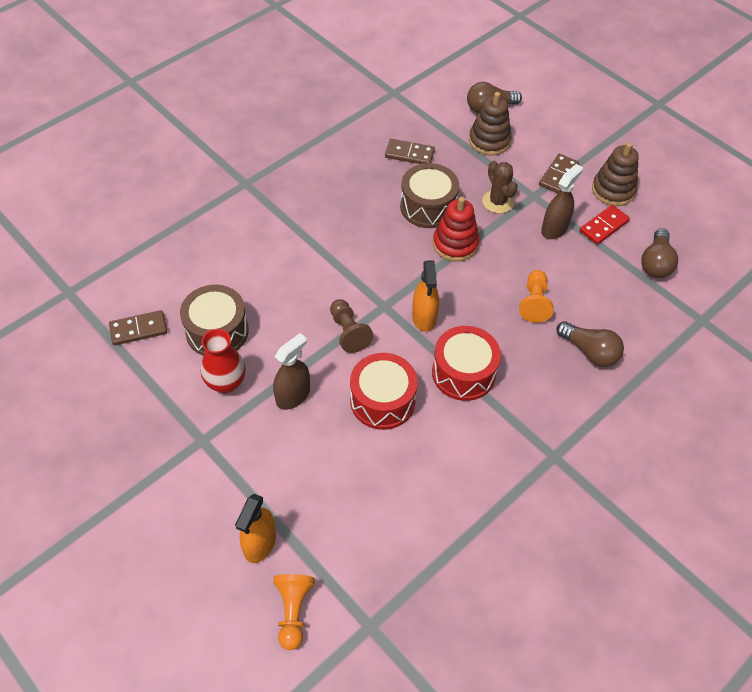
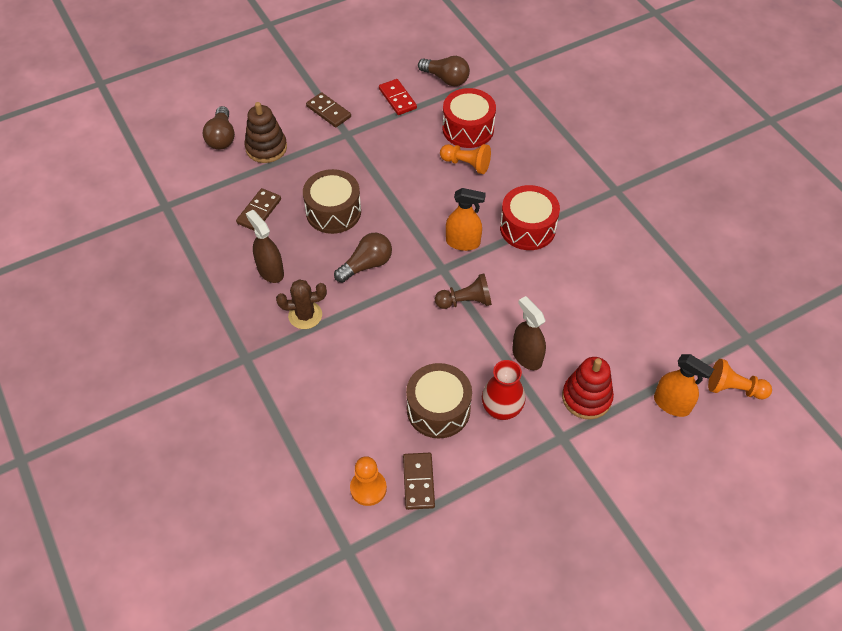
camera: 75 degrees left, 0 degrees up
(128, 294) = (368, 488): none -> orange pawn
(382, 400) = (544, 290): red drum -> red drum (468, 129)
(455, 244) = (385, 202): red stacking toy -> red stacking toy (586, 397)
(497, 202) = (345, 160): brown cactus -> brown cactus (305, 315)
(554, 229) = (390, 130): brown spray bottle -> brown spray bottle (270, 271)
(590, 351) = (523, 143): brown light bulb -> brown light bulb (366, 265)
(613, 190) = (359, 81): brown stacking toy -> none

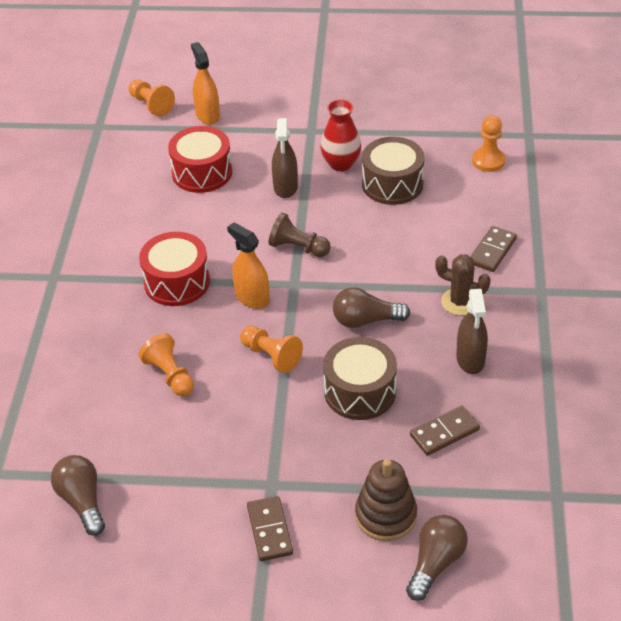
camera: 145 degrees left, 10 degrees down
(397, 98) = (168, 503): red domino -> none
(412, 207) = (271, 356): none -> orange pawn
(418, 482) = (445, 149): brown domino -> brown domino (492, 251)
(468, 129) = (126, 417): red drum -> red drum (202, 172)
(586, 397) = (266, 144): red stacking toy -> none

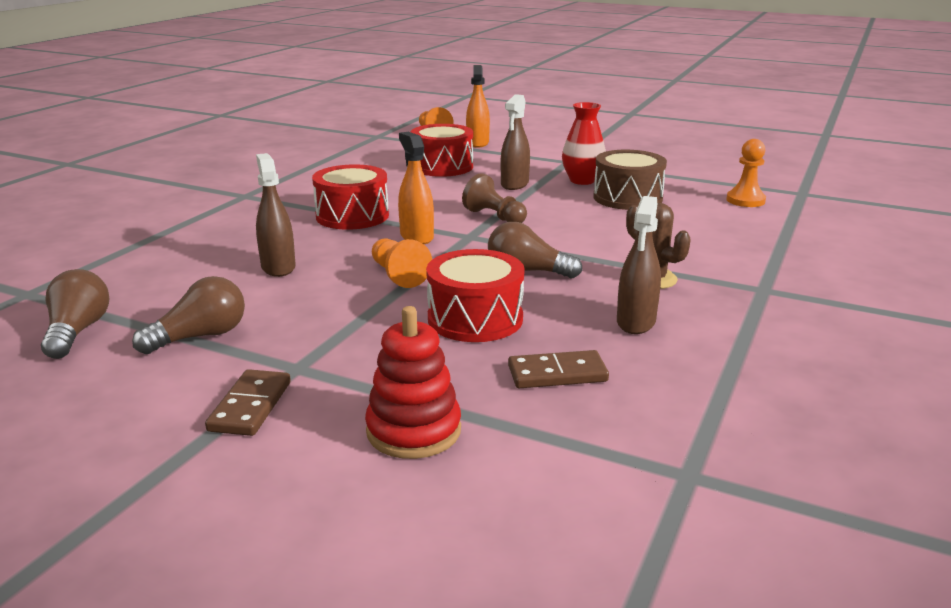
camera: 20 degrees right, 20 degrees down
(170, 375) = (278, 267): orange pawn -> brown spray bottle
(360, 391) = (475, 319): brown drum -> red drum
(386, 515) = (413, 431): brown stacking toy -> red stacking toy
(435, 563) = (443, 500): brown light bulb -> brown light bulb (200, 336)
(492, 251) = (715, 253): brown domino -> none

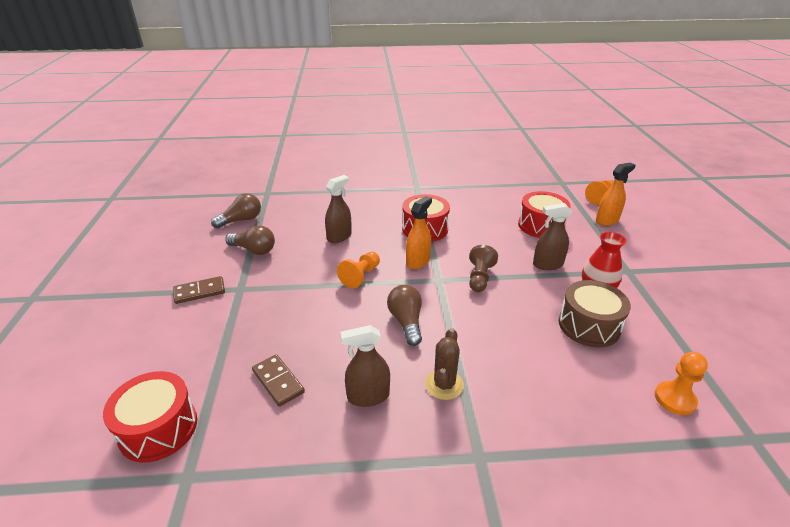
camera: 60 degrees right, 10 degrees up
(413, 431) = (196, 349): red stacking toy -> none
(475, 319) = (326, 325): red drum -> red drum (158, 428)

